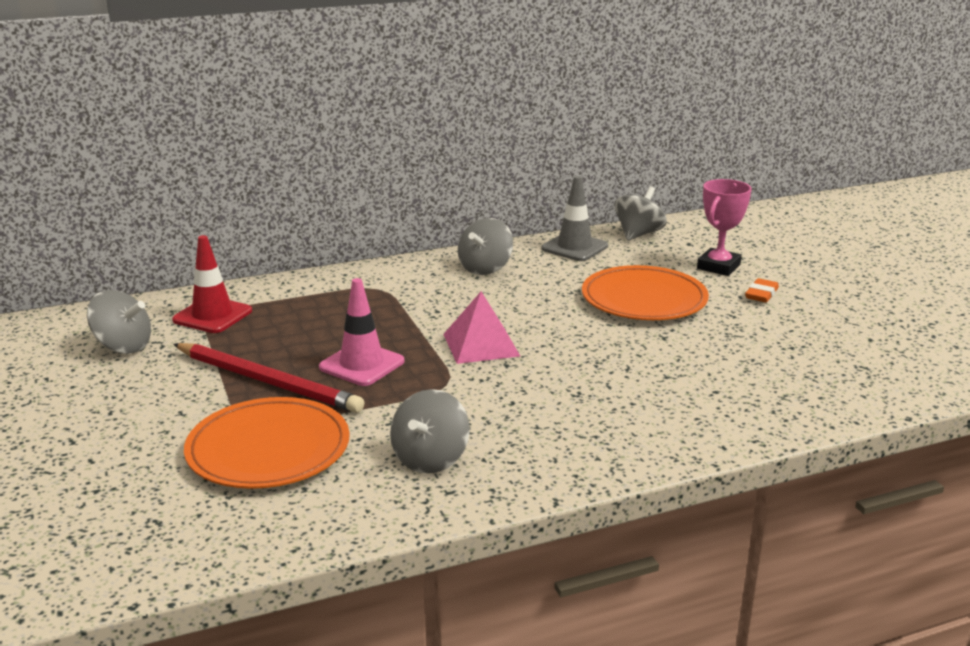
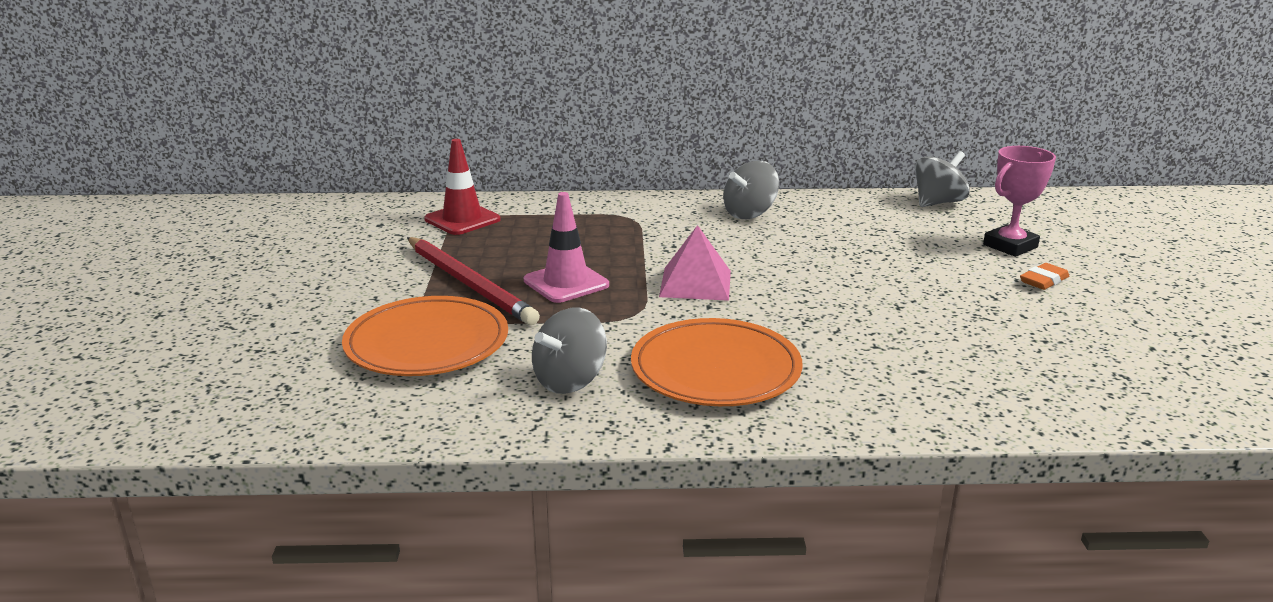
camera: 20 degrees right, 0 degrees up
(123, 346) = (368, 234): grey spinning top -> none
(574, 247) = (858, 206): grey traffic cone -> none
(644, 299) = (901, 266): orange plate -> orange plate (715, 369)

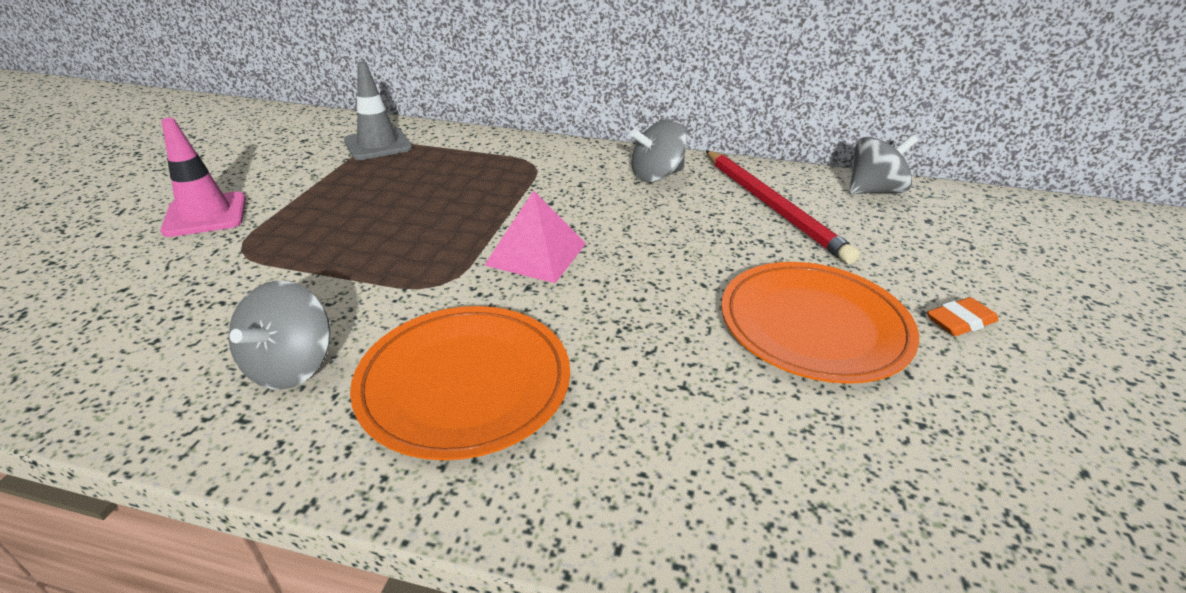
camera: 15 degrees right, 10 degrees up
(427, 343) = (204, 283): orange plate -> orange plate (814, 325)
(462, 219) = (378, 145): red traffic cone -> grey traffic cone
(469, 284) = (315, 217): red pencil -> red pencil (772, 206)
(566, 283) = (406, 231): pink traffic cone -> pink traffic cone (206, 215)
(570, 381) = (292, 366): grey spinning top -> grey spinning top turned 45 degrees counterclockwise
(1010, 246) = (936, 262): pink trophy -> none

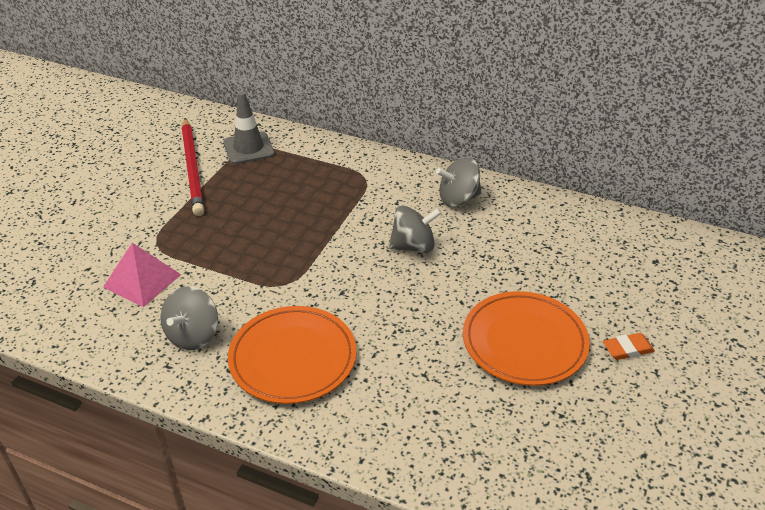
camera: 10 degrees right, 5 degrees up
(206, 215) = (130, 210): pink traffic cone -> none
(536, 254) = (352, 265): pink pyramid -> pink pyramid (142, 280)
(772, 206) = (538, 237): red pencil -> red pencil (193, 168)
(874, 191) = (627, 228): grey spinning top -> grey spinning top (413, 246)

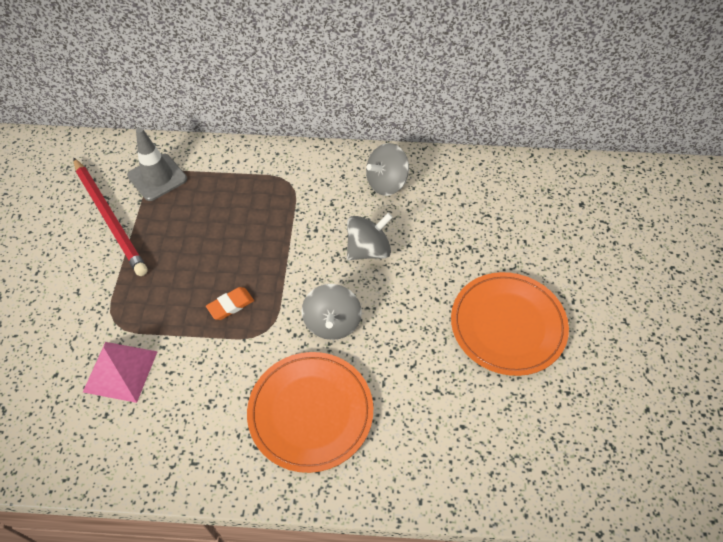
camera: 20 degrees left, 15 degrees up
(193, 335) = (203, 419): grey spinning top -> grey spinning top (332, 323)
(627, 349) = (594, 305): orange eraser -> orange eraser (230, 305)

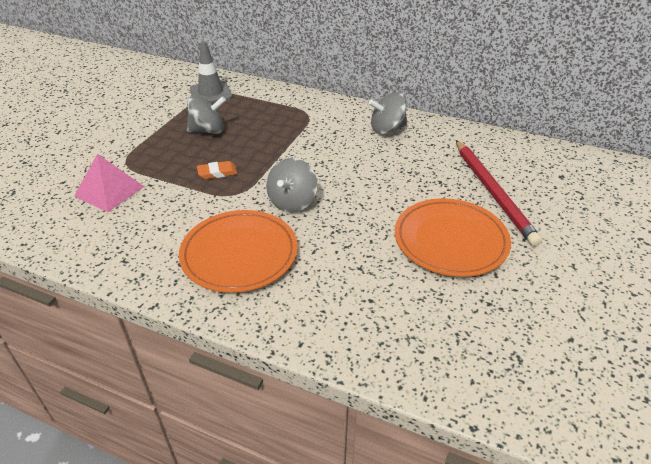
camera: 20 degrees right, 15 degrees down
(110, 218) = (162, 107): red pencil -> red pencil (493, 192)
(368, 250) = (349, 165): grey spinning top -> grey spinning top (208, 131)

